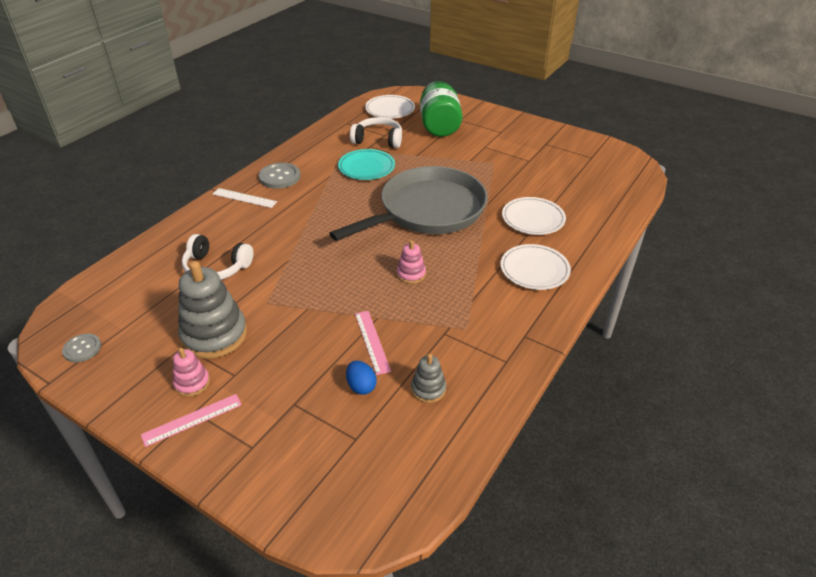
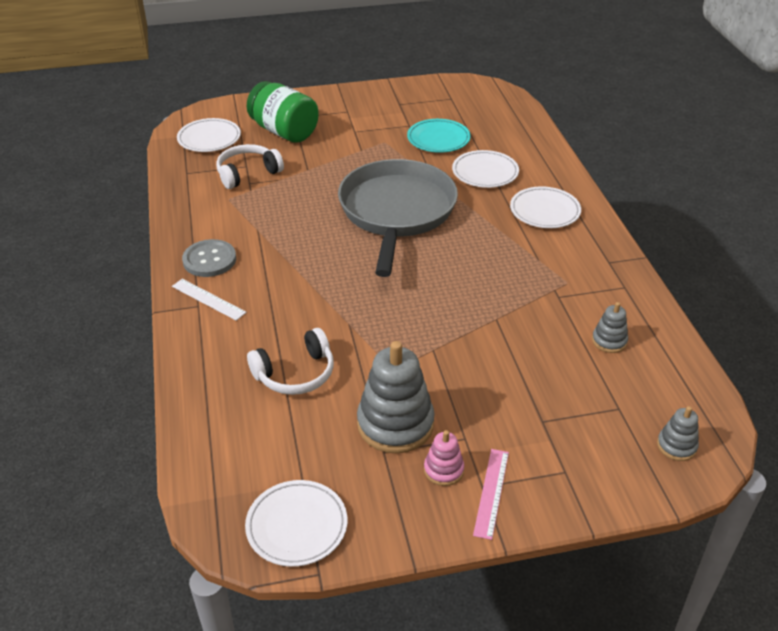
camera: 45 degrees left, 0 degrees up
(82, 349) = (297, 526): grey button -> white plate
(244, 198) = (208, 299): white ruler -> white ruler turned 60 degrees clockwise
(349, 499) = (676, 446): none -> grey stacking toy
(361, 386) = (566, 373): blue egg -> none
(366, 167) = (280, 204): turquoise plate -> turquoise plate (438, 139)
(372, 341) = (521, 338): pink ruler -> none
(411, 274) = (467, 270): pink stacking toy -> none

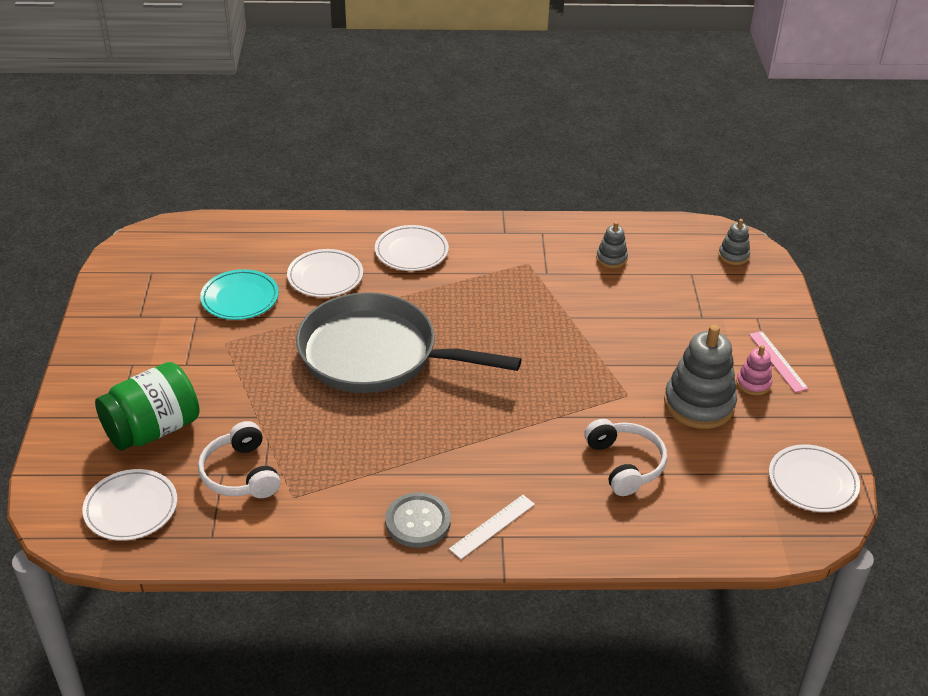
camera: 80 degrees left, 0 degrees up
(491, 492) = (777, 361): pink ruler -> pink ruler turned 45 degrees clockwise

